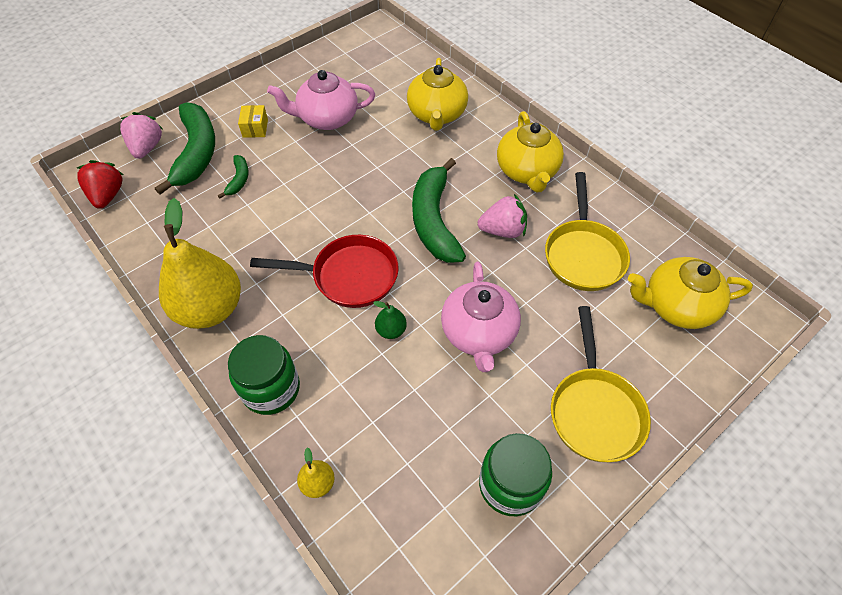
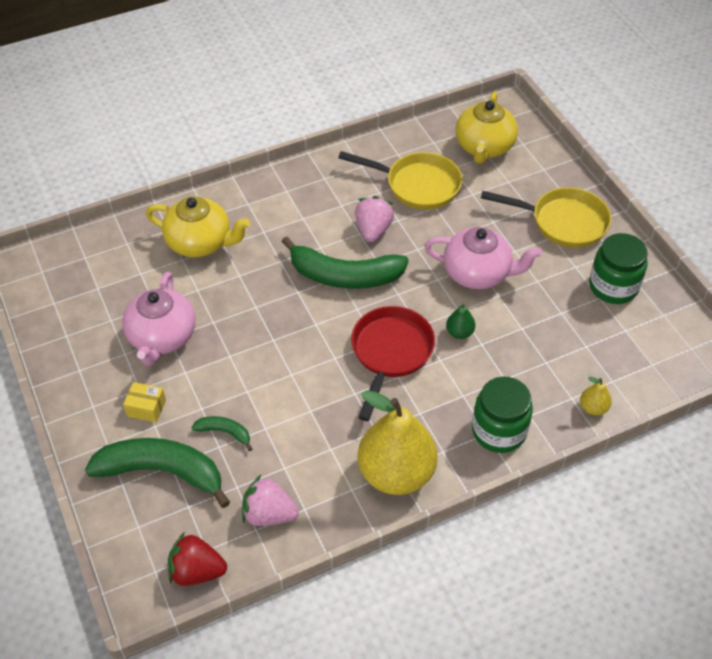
camera: 75 degrees left, 5 degrees down
(147, 147) = (129, 526): pink strawberry -> pink strawberry (269, 514)
(527, 171) = (309, 195): yellow teapot -> none

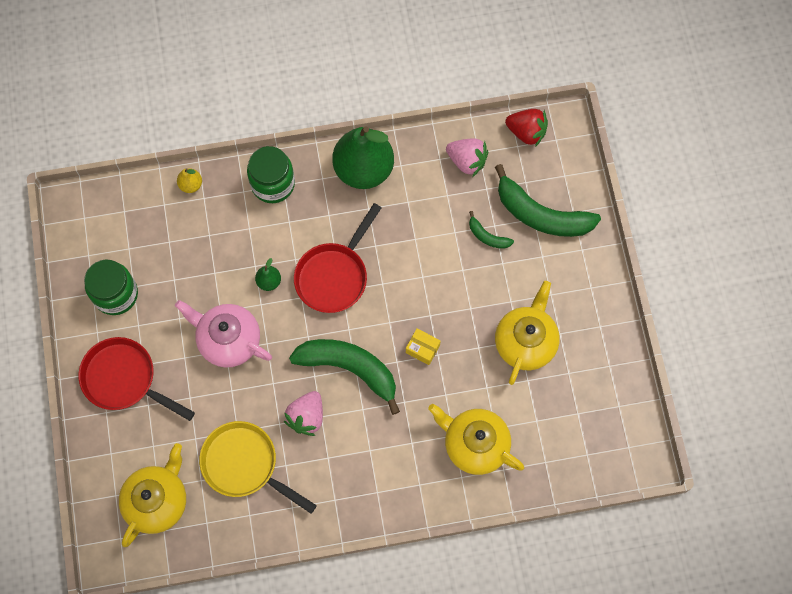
camera: 165 degrees left, 20 degrees up
(146, 408) = (547, 274): yellow box -> yellow box (422, 349)
(162, 337) = (525, 342): pink teapot -> yellow teapot
(396, 473) = (363, 169): yellow pear -> green pear
(563, 222) = (124, 379): yellow pan -> red pan

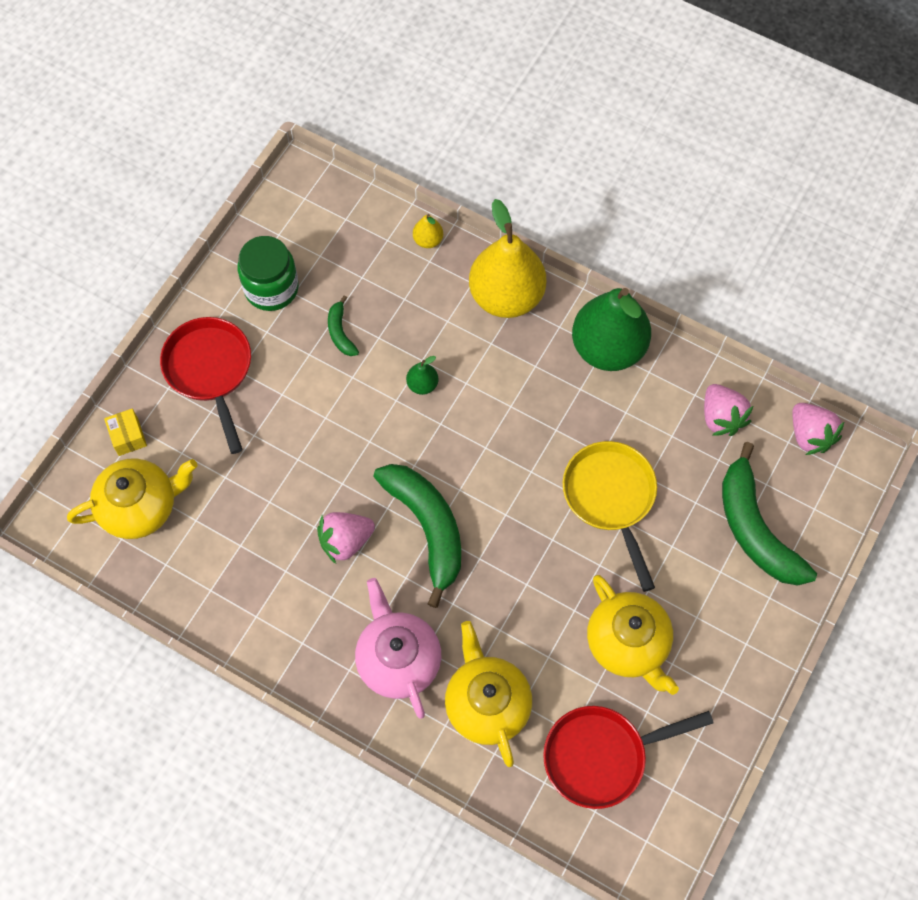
camera: 40 degrees right, 5 degrees down
(228, 340) = (336, 410): pink teapot -> pink teapot (398, 659)
(245, 465) = (248, 539): yellow pan -> yellow pan (611, 498)
(273, 184) = (506, 296): green jar -> yellow pear
(334, 275) = (490, 427): red pan -> red pan (602, 756)
(422, 349) = (516, 566): yellow box -> yellow box (128, 436)
(487, 236) = (679, 507): green banana -> green banana (340, 332)
(525, 342) = (628, 643): yellow teapot -> yellow teapot turned 90 degrees clockwise
(526, 132) = (810, 435): red strawberry -> pink strawberry

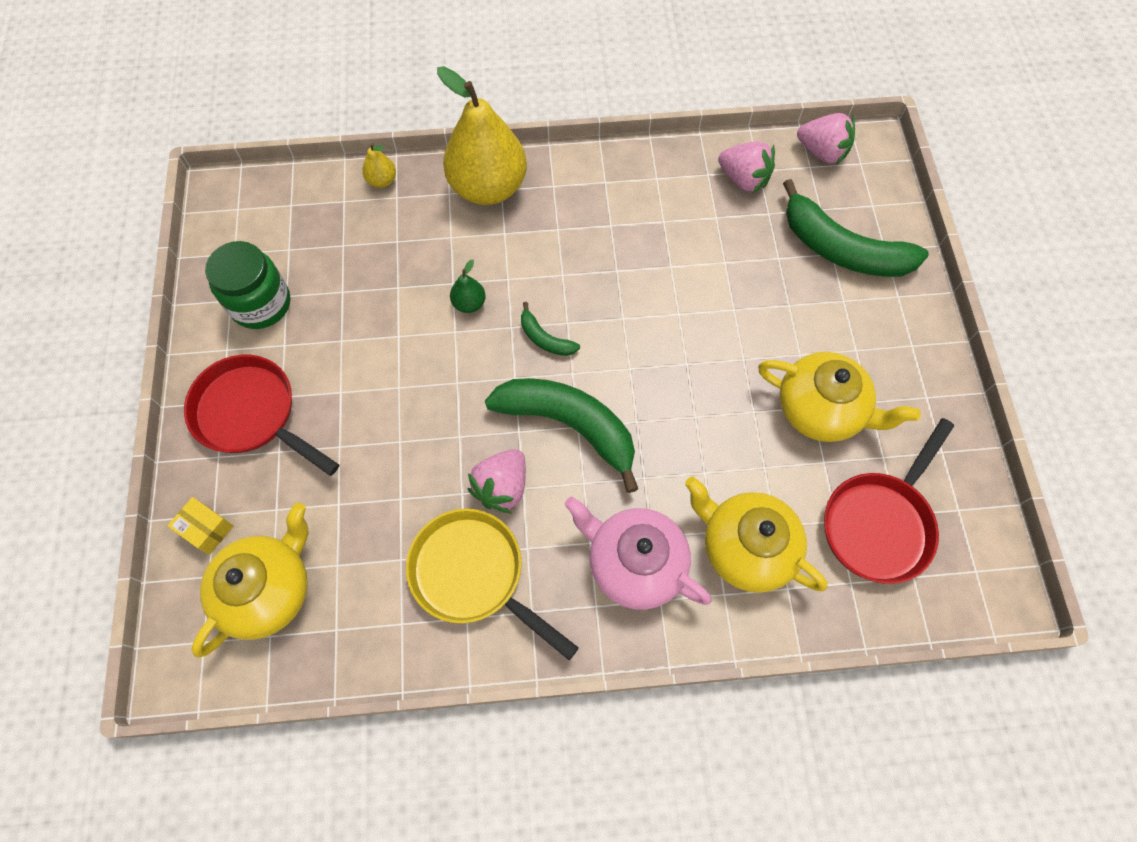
camera: 35 degrees left, 0 degrees up
(340, 332) = (358, 303): green banana -> green banana (545, 338)
(608, 348) = (608, 179): green pear -> none
(611, 498) = (708, 298): yellow pan -> yellow pan (474, 575)

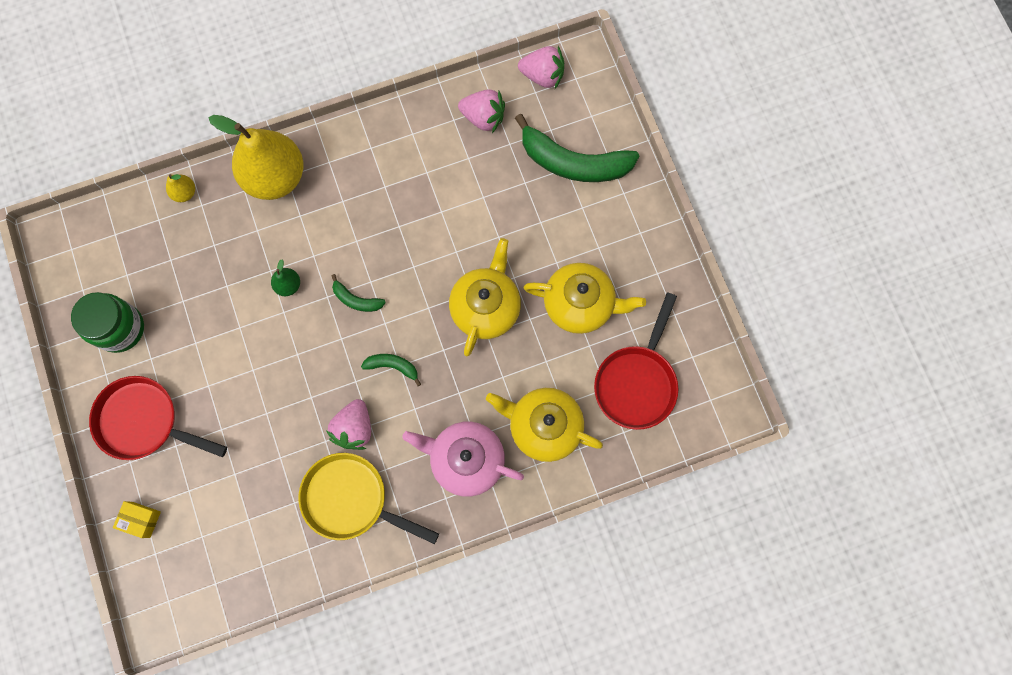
camera: 15 degrees left, 10 degrees up
(268, 590) = (203, 551): yellow teapot -> yellow teapot (486, 307)
(569, 425) = (392, 366): green banana -> green banana, size x0.46

